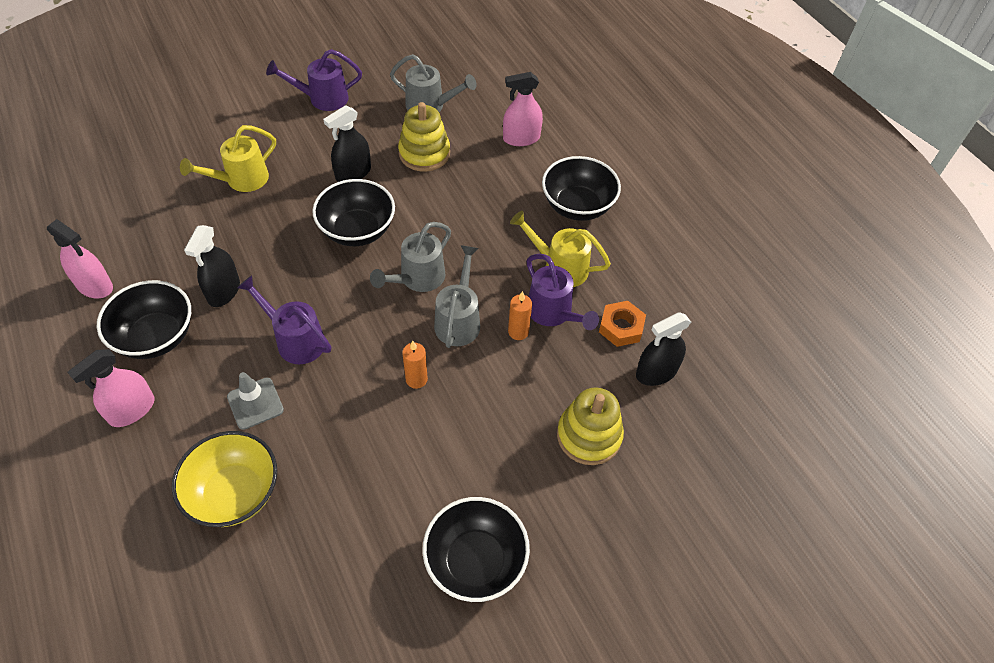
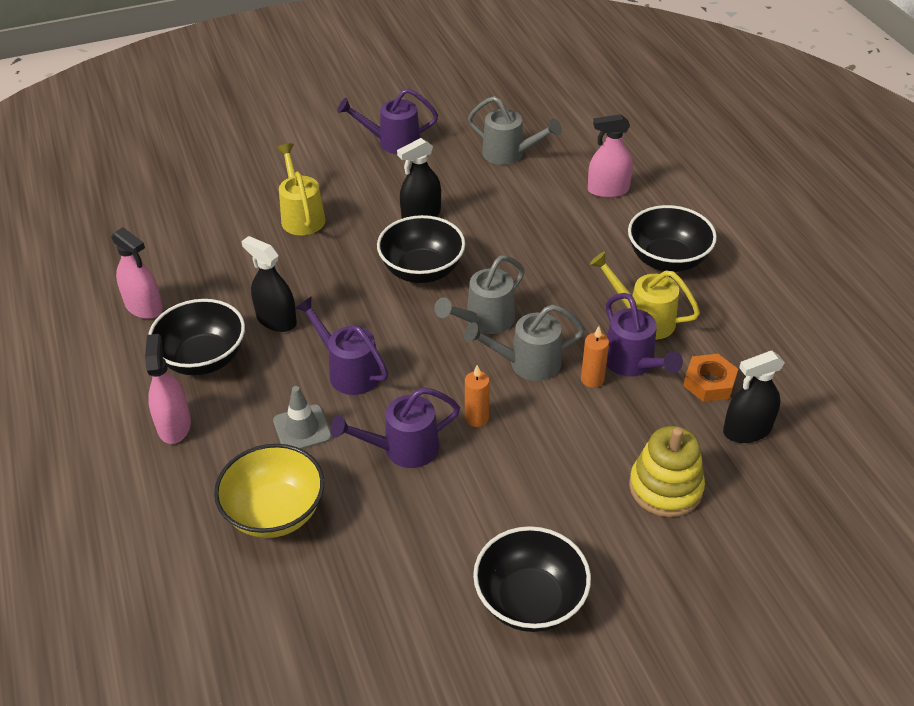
camera: 10 degrees right, 10 degrees down
(132, 410) = (174, 425): pink spray bottle -> pink spray bottle turned 120 degrees clockwise
(224, 291) = (276, 320): black spray bottle -> black spray bottle turned 105 degrees clockwise
(241, 180) = (301, 216): yellow watering can -> yellow watering can turned 105 degrees clockwise
(350, 417) = (402, 449): none -> purple watering can
(424, 153) = (499, 200): yellow stacking toy -> none
(459, 320) = (527, 363): grey watering can -> grey watering can turned 120 degrees counterclockwise

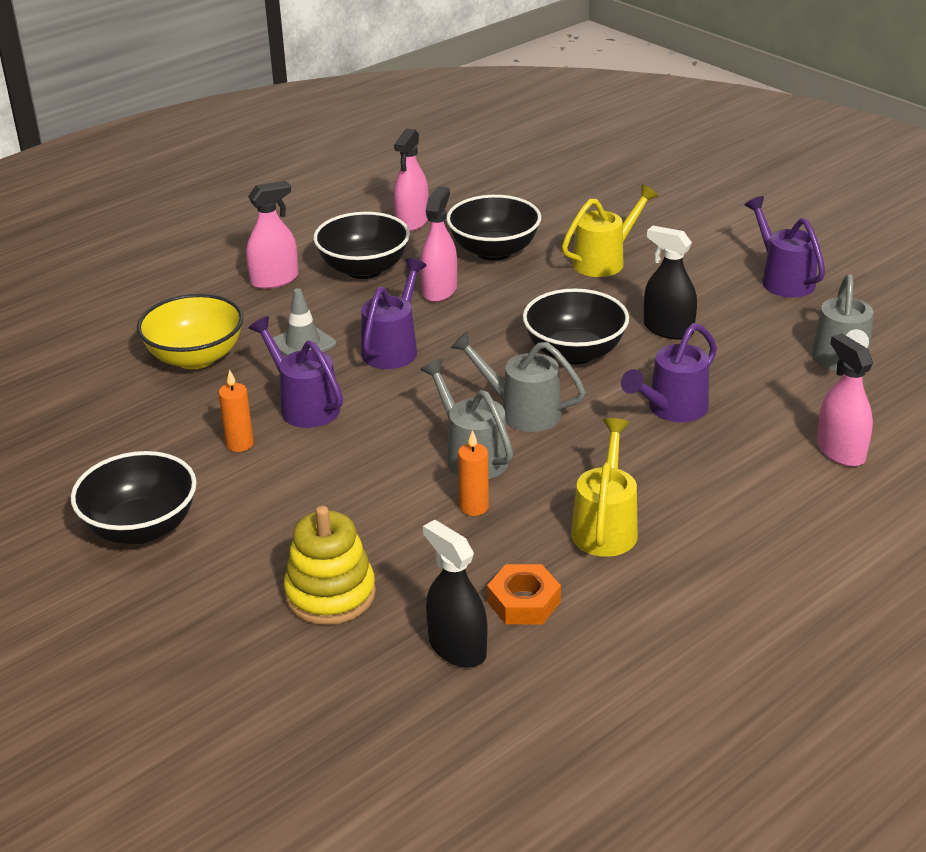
camera: 70 degrees right, 10 degrees down
(276, 320) = (439, 290): black spray bottle -> pink spray bottle
(476, 418) = (369, 440): orange candle -> orange candle (240, 444)
(633, 364) = (519, 533): purple watering can -> purple watering can (671, 409)
(667, 260) = (736, 527): black bowl -> black bowl (494, 251)

